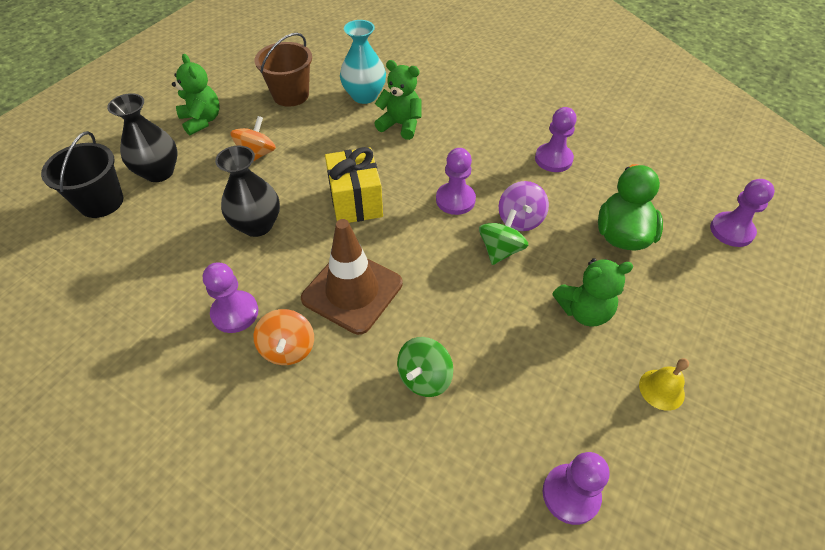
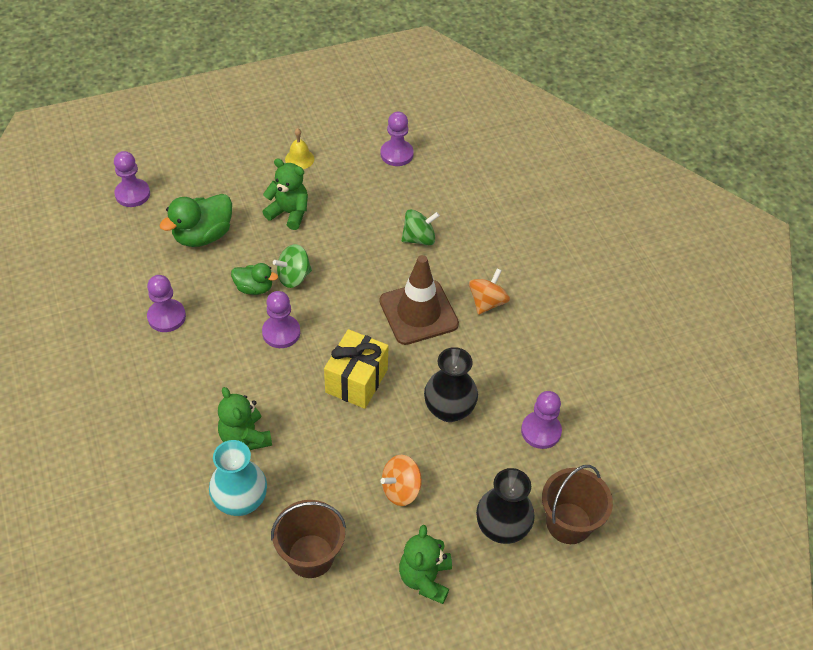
camera: 145 degrees left, 0 degrees up
(101, 202) = (568, 523): black bucket -> brown bucket
(235, 313) = (507, 347): purple pawn -> purple pawn (541, 431)
(520, 219) = (254, 288): purple spinning top -> green duck

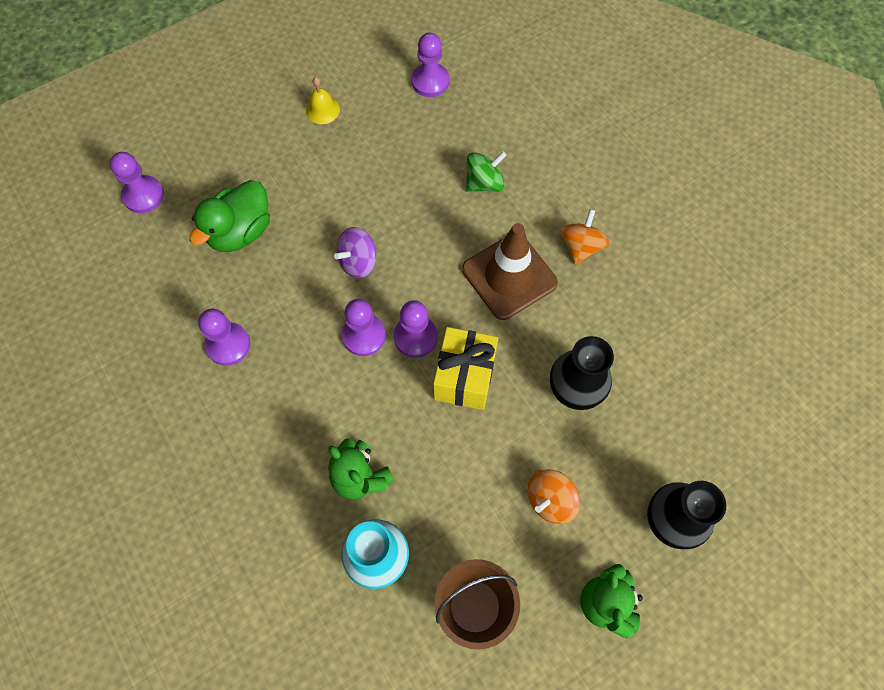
camera: 10 degrees left, 15 degrees up
(254, 288) = (317, 286): green duck -> none
(289, 213) = (330, 182): green teddy bear -> none
(293, 277) = (358, 262): green spinning top -> purple spinning top
(541, 431) = (681, 392): purple pawn -> purple pawn (415, 337)
(568, 523) = (740, 497): brown bucket -> none

